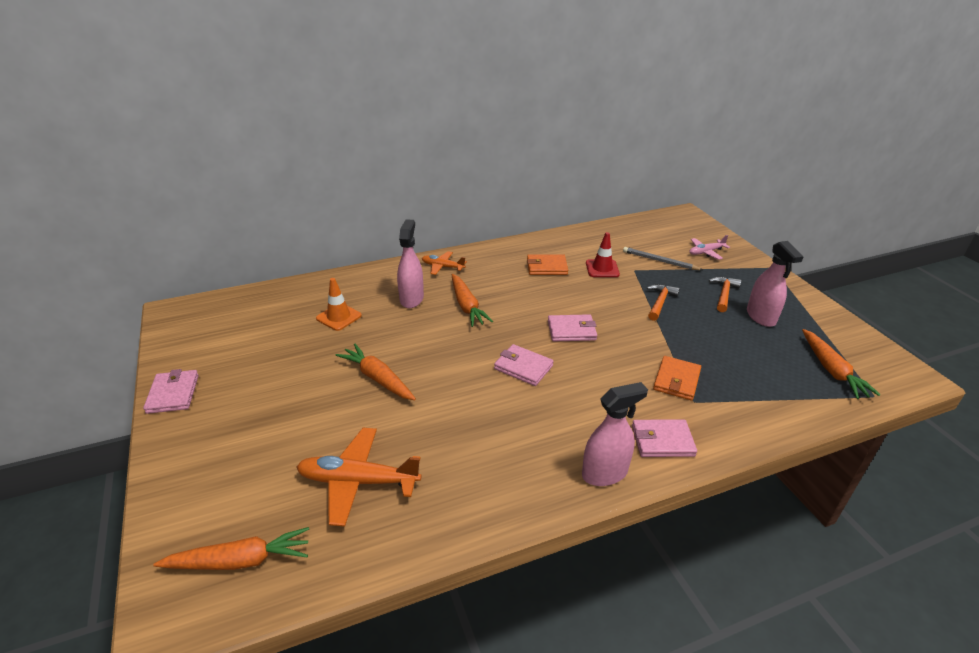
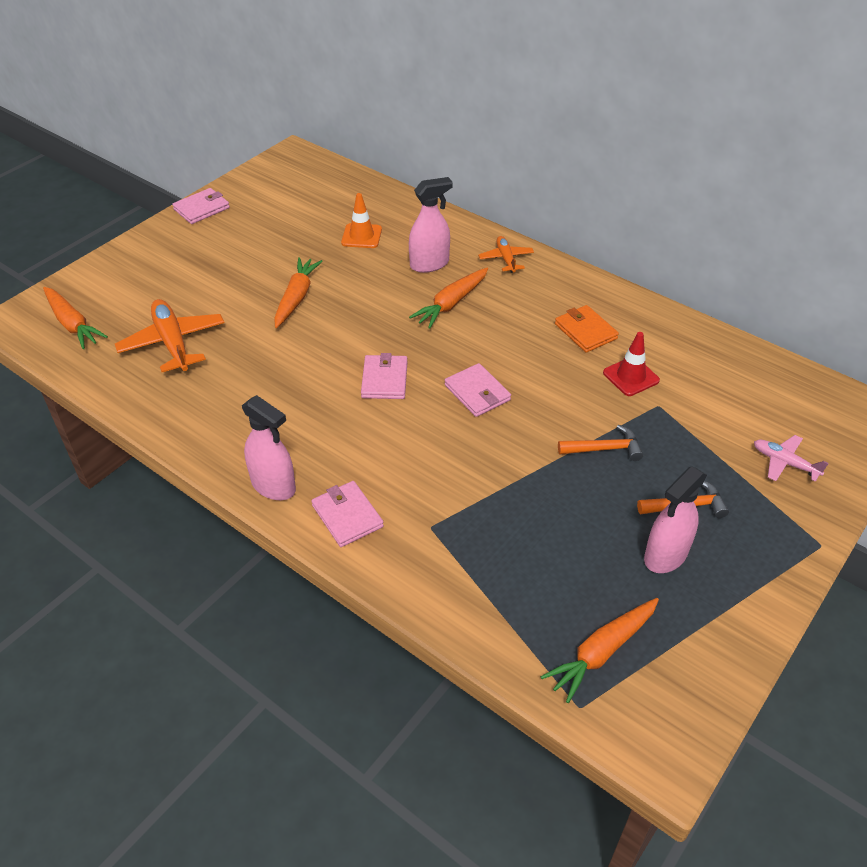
camera: 60 degrees right, 10 degrees up
(660, 261) = (707, 423): grey pencil -> none
(676, 380) = (457, 503): orange wallet -> none

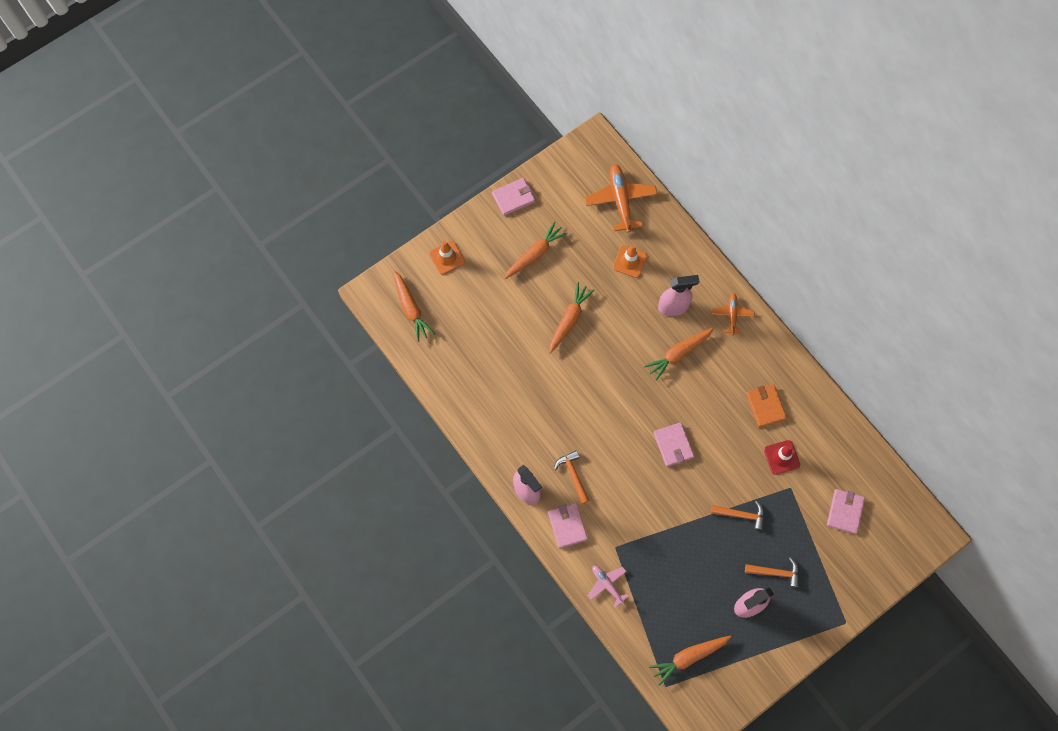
camera: 15 degrees right, 25 degrees up
(120, 270) = (447, 257): none -> orange traffic cone
(173, 343) = (477, 345): orange plane -> orange plane (620, 200)
(238, 249) = (535, 254): none -> orange carrot
(341, 453) = (573, 475): none -> orange hammer
(384, 380) = (614, 417): pink wallet -> pink wallet (845, 511)
(784, 463) = (853, 556): pink plane -> pink plane (607, 584)

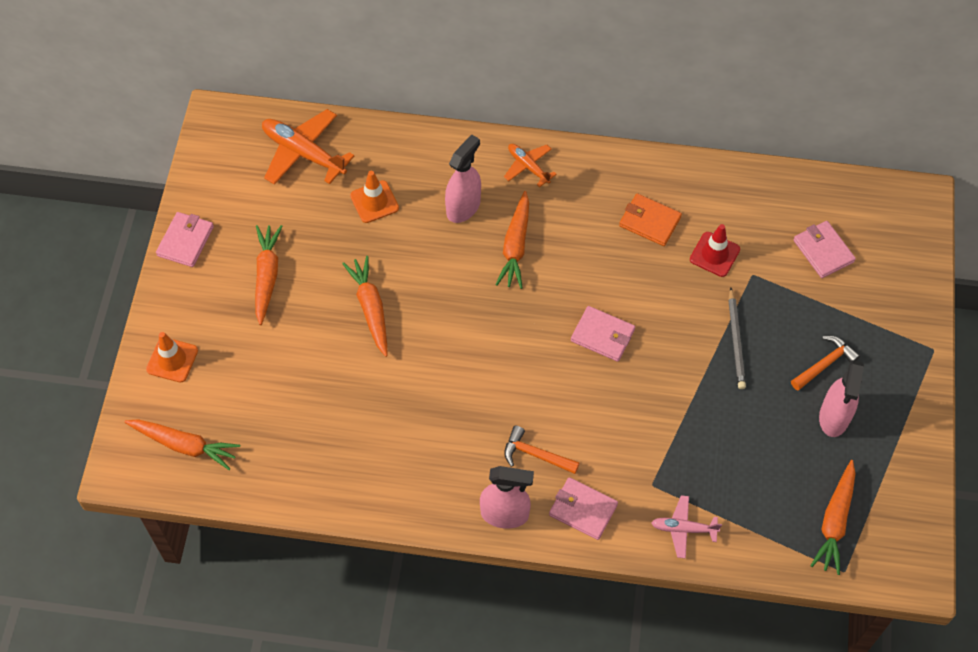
camera: 45 degrees left, 10 degrees down
(741, 515) = (736, 341): orange hammer -> grey pencil

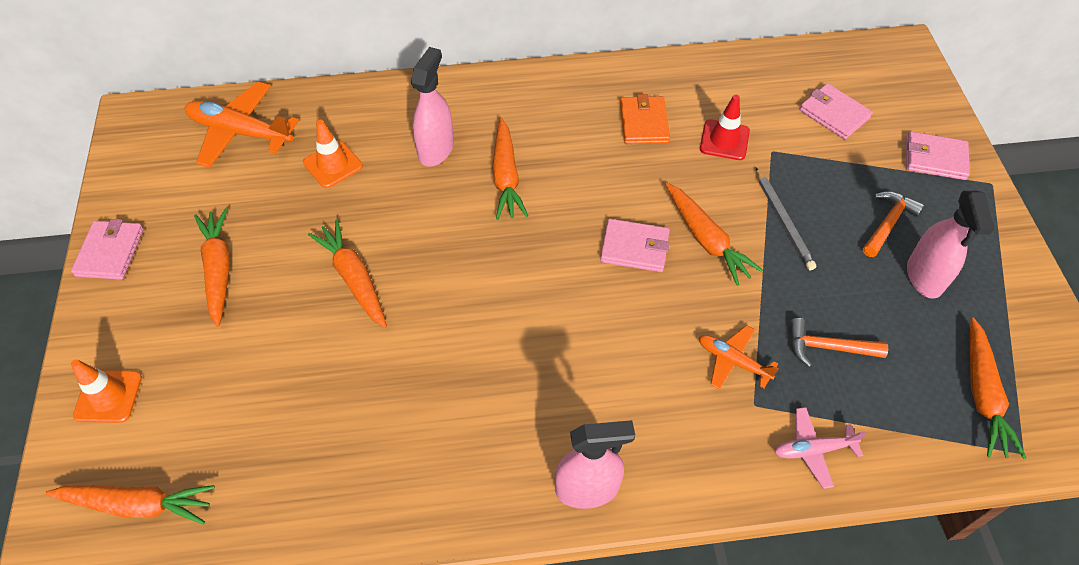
camera: 15 degrees left, 5 degrees down
(528, 167) = (496, 97): orange plane -> orange plane (733, 361)
(535, 455) = (602, 403): orange hammer -> orange hammer (828, 347)
(583, 510) = (683, 457): pink wallet -> pink wallet (935, 158)
(649, 222) = (643, 123): orange wallet -> orange wallet turned 75 degrees clockwise
(664, 342) = (706, 239): none -> orange carrot

